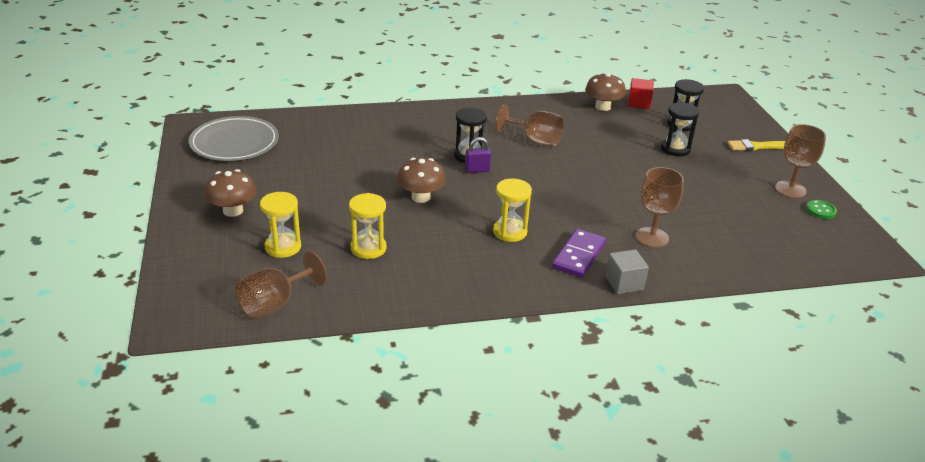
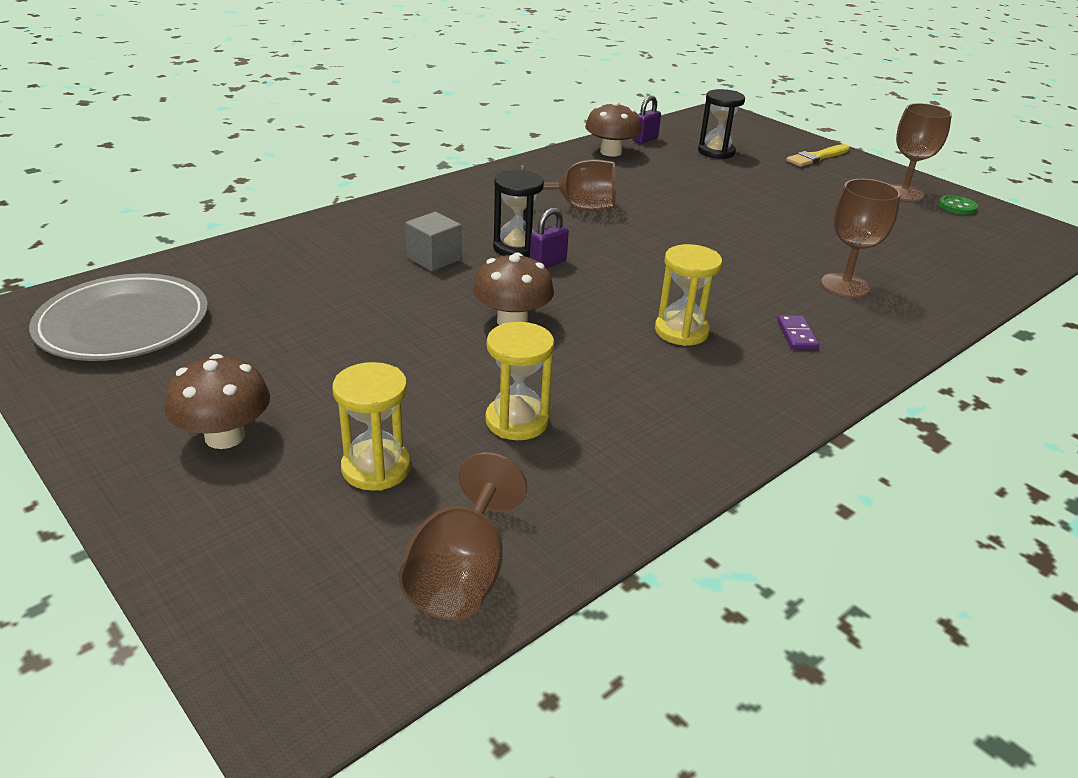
camera: 30 degrees left, 0 degrees up
(578, 256) = (796, 335): purple domino -> purple domino, size x0.54
(624, 283) = (887, 351): grey cube -> grey cube (434, 259)
(639, 103) = (645, 140): red cube -> purple padlock
(675, 149) = (743, 179): black hourglass -> none

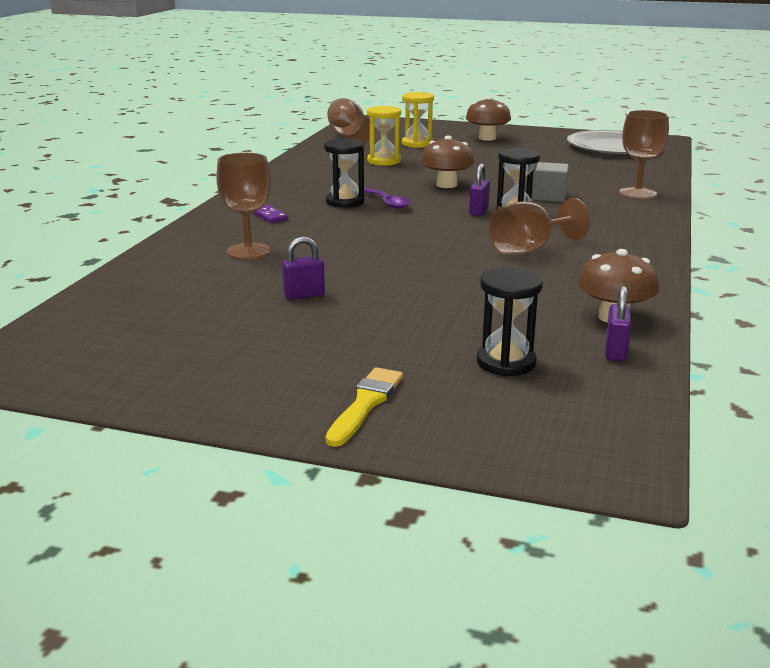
camera: 150 degrees right, 10 degrees down
(631, 310) = (387, 203): none -> purple spoon
(681, 331) = (345, 202): yellow hourglass -> black hourglass
(814, 225) = (304, 295): none -> purple padlock
(903, 193) = (212, 374): brown goblet -> brown goblet (637, 193)
(957, 207) = (134, 373): green button -> none

